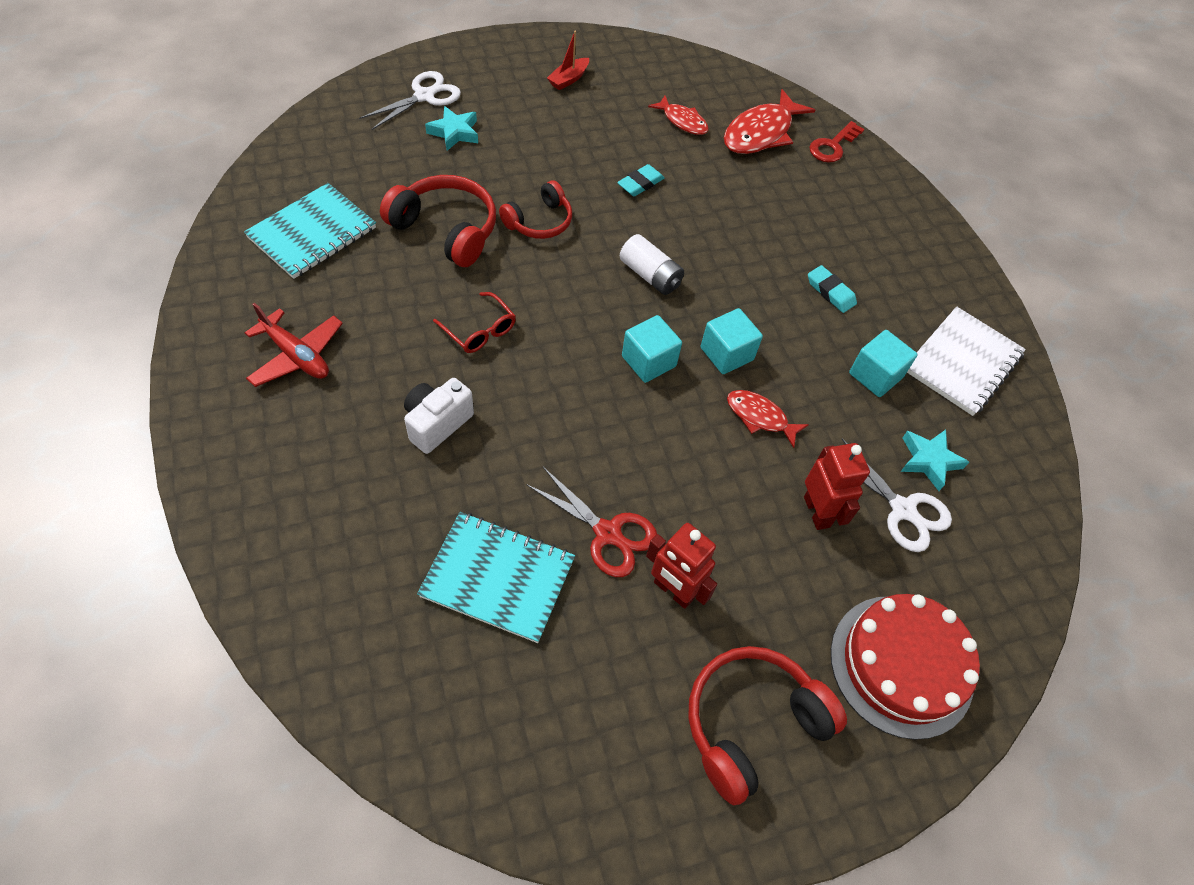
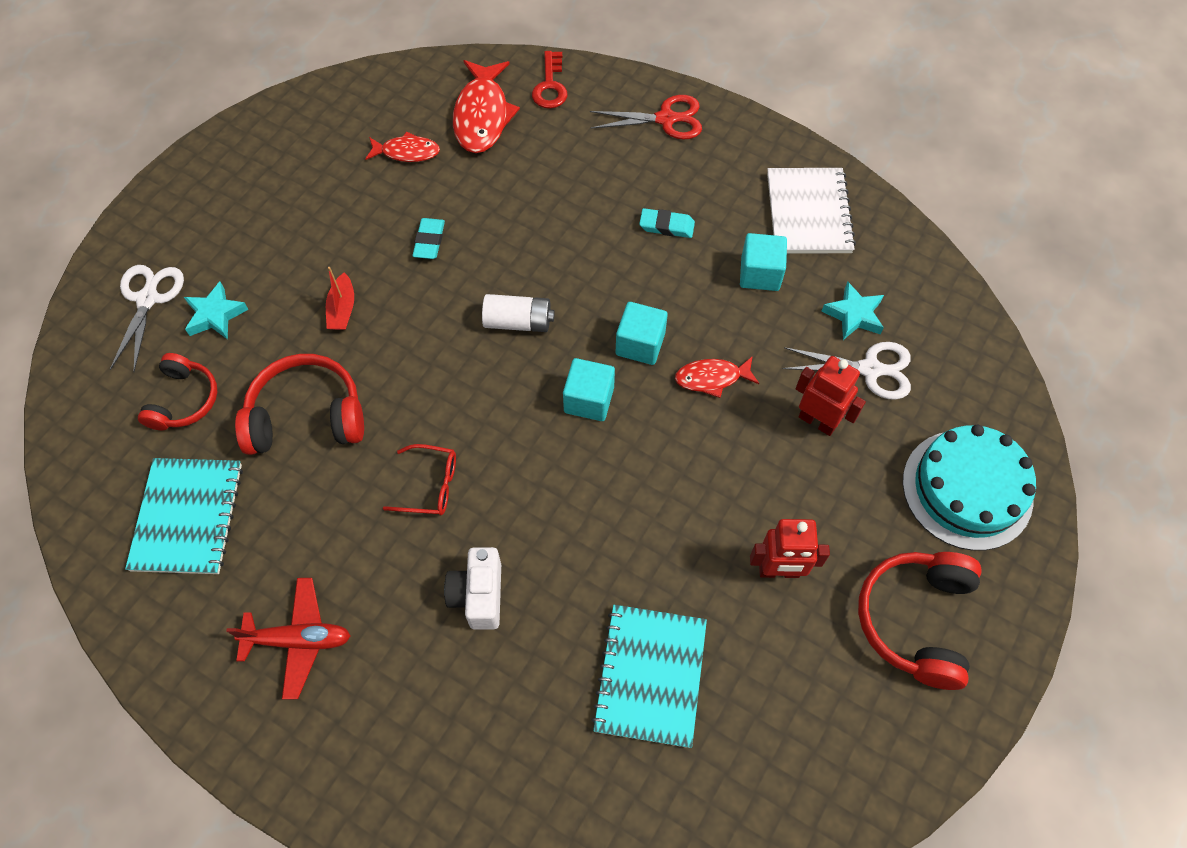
camera: 35 degrees left, 5 degrees up
(498, 577) = (650, 676): turquoise notebook -> turquoise notebook turned 60 degrees counterclockwise
(539, 221) = (380, 344): red headphones -> red headphones (184, 400)
(568, 79) = (266, 182): red boat -> red boat (342, 309)
(607, 533) = (693, 569): red scissors -> red scissors (666, 119)
(901, 665) = (967, 489): red cake -> turquoise cake

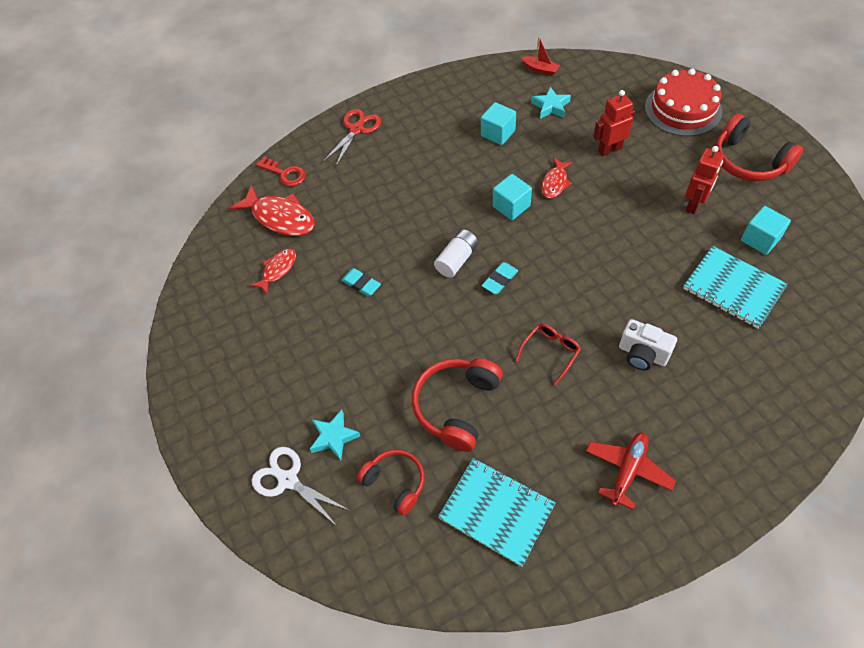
camera: 55 degrees left, 5 degrees down
(342, 309) = (382, 354): red boat -> red boat (540, 69)
(589, 400) = (535, 246): turquoise cube -> turquoise cube (760, 239)
(666, 226) = (435, 160): turquoise eraser -> turquoise eraser (500, 280)
(808, 213) = (471, 96): white notebook -> none
(869, 369) = (589, 115): white scissors -> none
(967, 489) = (683, 109): turquoise cake -> red cake

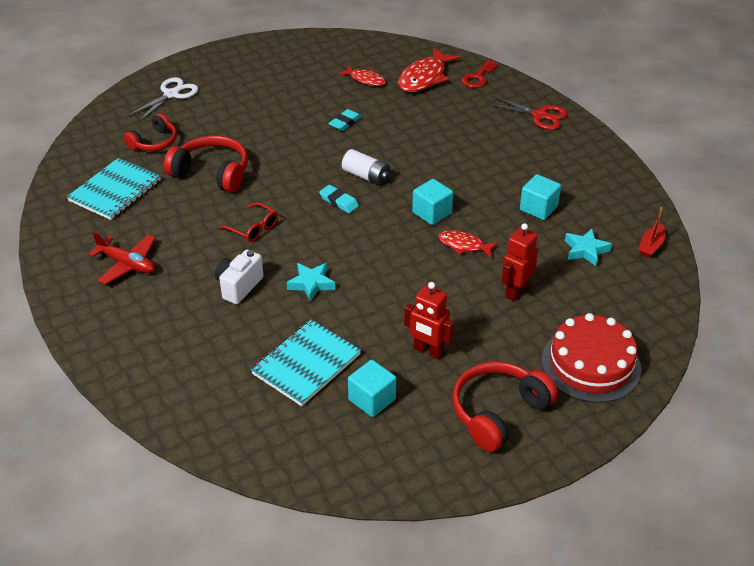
camera: 85 degrees right, 15 degrees down
(334, 437) = (200, 113): turquoise star -> turquoise star (311, 284)
(609, 149) = (515, 291): red robot -> red robot turned 120 degrees counterclockwise

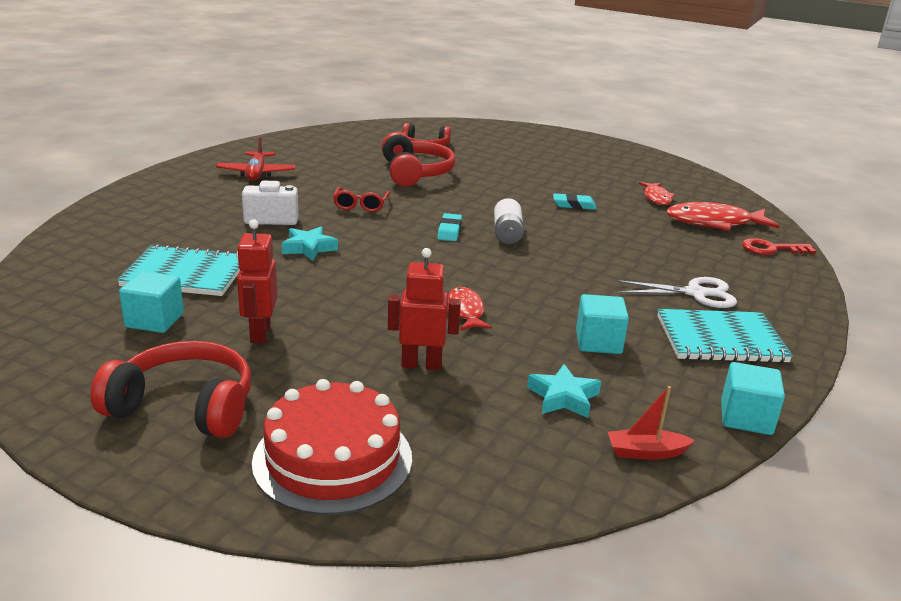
camera: 55 degrees right, 15 degrees down
(115, 191) = (344, 148): turquoise notebook -> turquoise notebook (720, 339)
(171, 94) = (496, 136): white scissors -> white scissors (695, 293)
(432, 213) = (496, 280): turquoise cube -> turquoise cube (746, 418)
(539, 115) = (774, 300): red scissors -> none

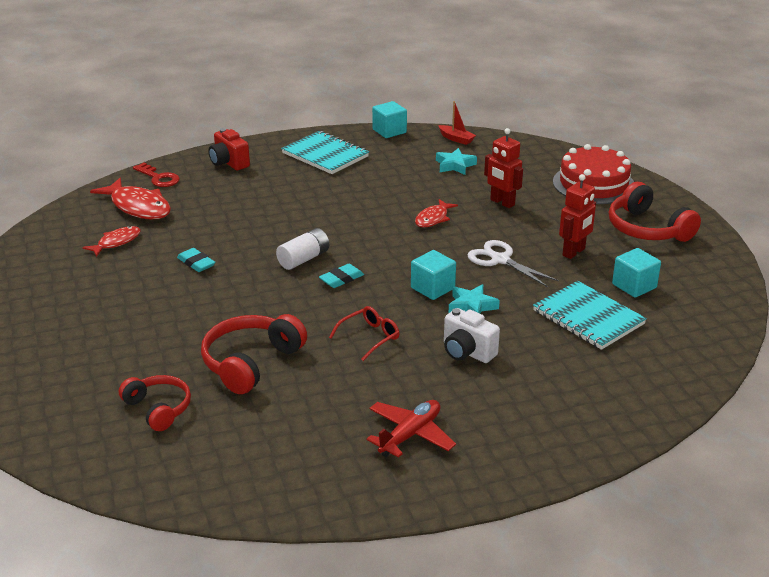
camera: 135 degrees left, 5 degrees up
(598, 342) = (390, 177): turquoise cube -> turquoise cube (432, 288)
(695, 293) = (279, 176): white scissors -> white scissors (500, 260)
(768, 287) = (229, 163): none -> red camera

